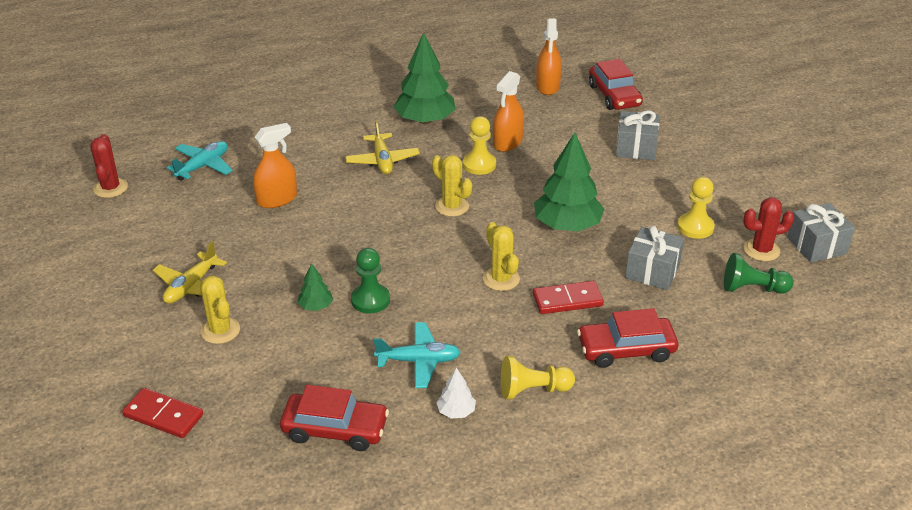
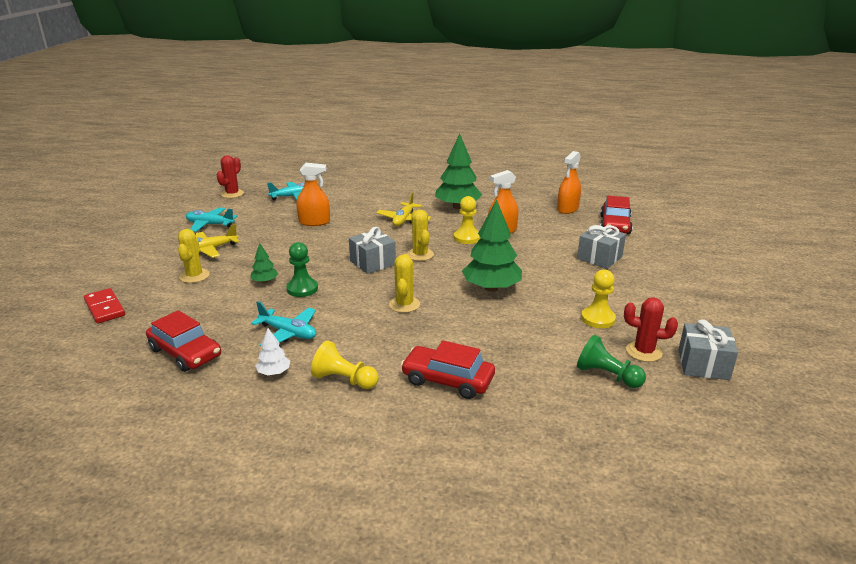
camera: 30 degrees right, 10 degrees down
(142, 248) = (210, 224): none -> turquoise plane
(567, 300) = (438, 332): red domino -> none
(652, 271) = (528, 336): grey gift -> grey gift (372, 263)

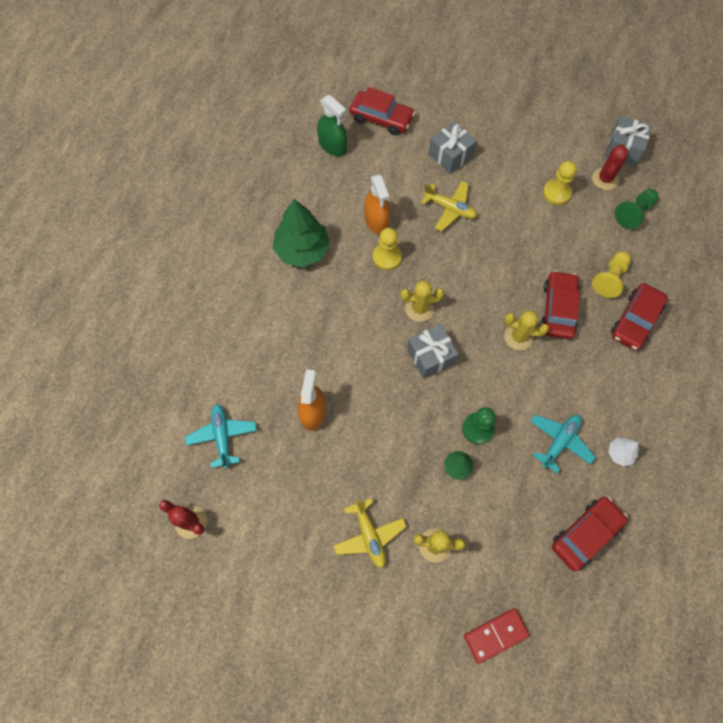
camera: 80 degrees left, 40 degrees up
(210, 224) = (294, 543): turquoise plane -> none
(344, 380) = (632, 397): yellow pawn -> yellow pawn (610, 279)
(404, 220) = (327, 312): yellow plane -> yellow plane (450, 209)
(445, 326) = (558, 309): none -> red car
(491, 288) = (497, 258): green tree -> none
(567, 209) = (332, 146): orange spray bottle -> green spray bottle

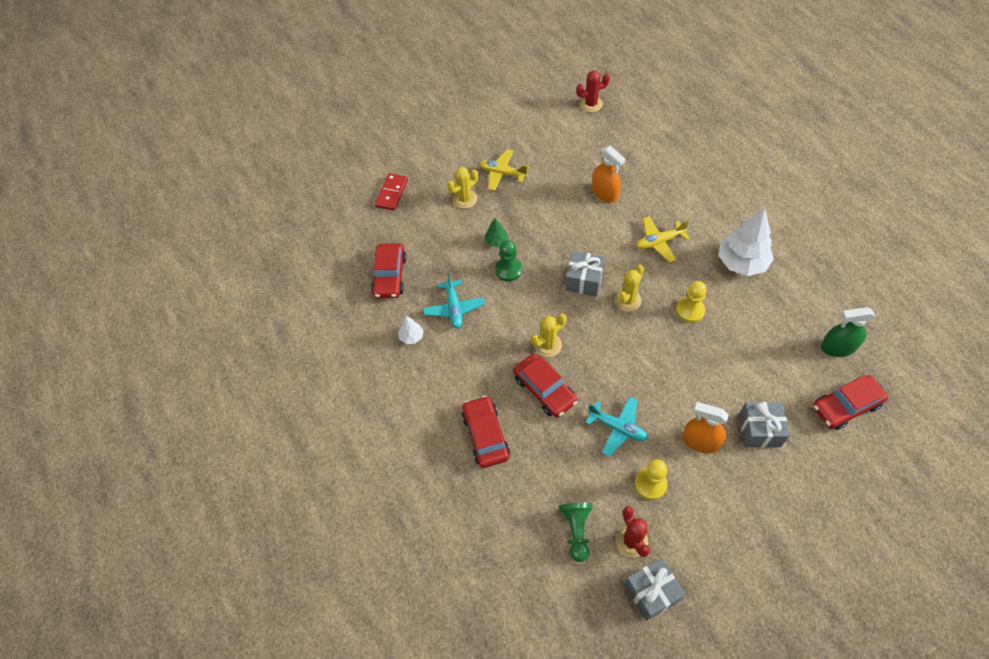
camera: 135 degrees right, 10 degrees down
(222, 436) = (630, 143): turquoise plane -> turquoise plane (617, 428)
(302, 250) = (741, 262): green tree -> white tree
(376, 221) = (730, 326): orange spray bottle -> orange spray bottle (700, 441)
(450, 209) = (701, 386): yellow plane -> yellow plane (659, 242)
(610, 279) = (535, 450): yellow pawn -> none

